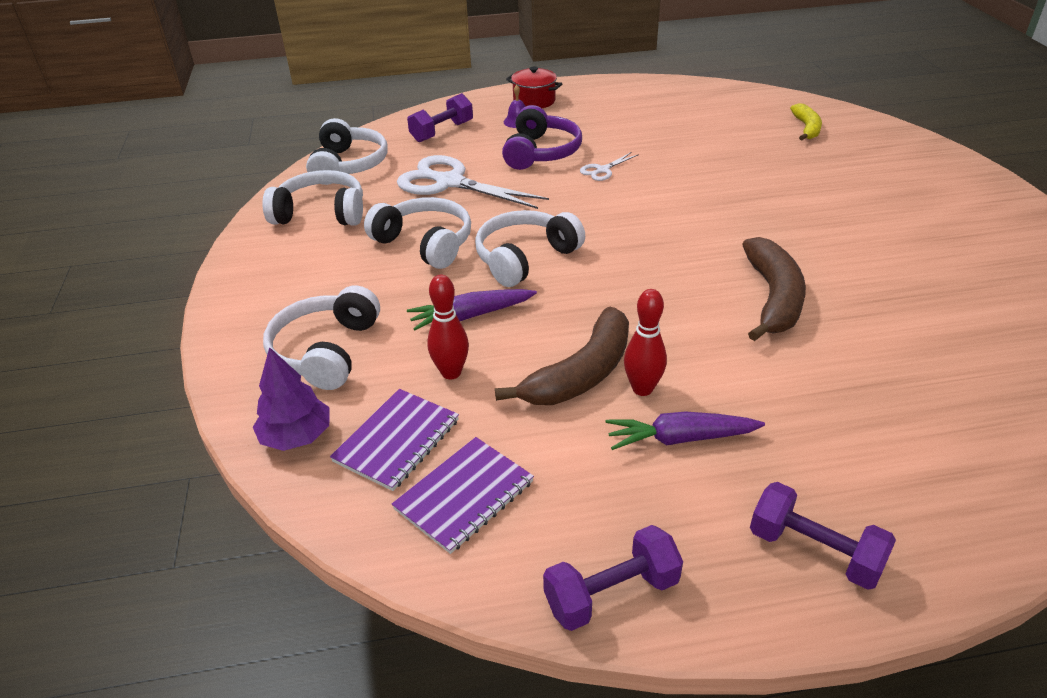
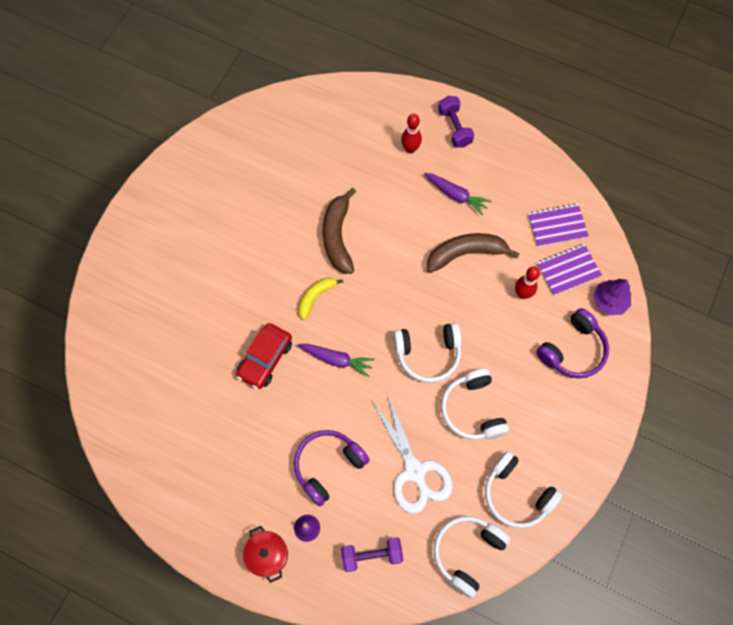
camera: 145 degrees left, 30 degrees up
(327, 351) = (572, 350): white headphones -> purple headphones
(471, 315) = (488, 327): purple carrot -> purple carrot (336, 359)
(602, 170) = (310, 411): white scissors -> none
(611, 593) = (532, 158): purple dumbbell -> none
(642, 389) = (448, 228): red bowling pin -> red bowling pin (410, 149)
(696, 178) = (265, 359): none -> red car
(773, 298) = (338, 236): brown banana -> brown banana turned 45 degrees counterclockwise
(806, 128) = (136, 360): yellow banana -> yellow banana (315, 297)

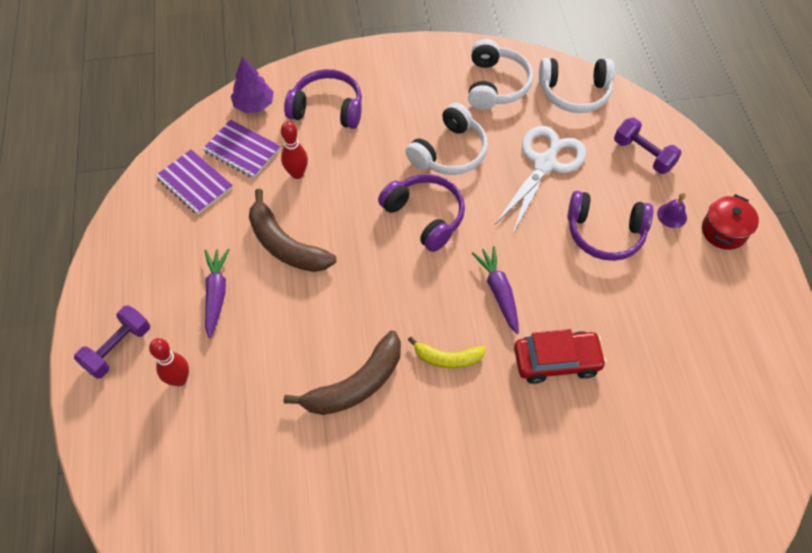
camera: 125 degrees left, 10 degrees down
(428, 354) = (424, 216): white headphones -> purple headphones

